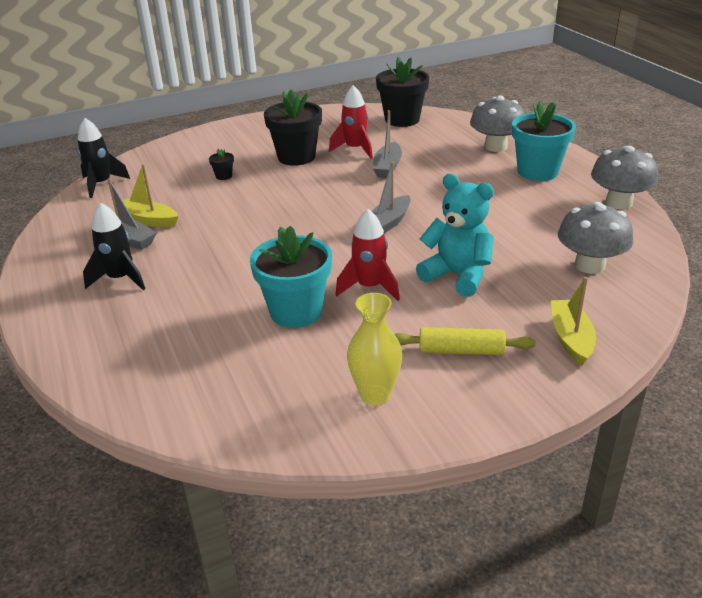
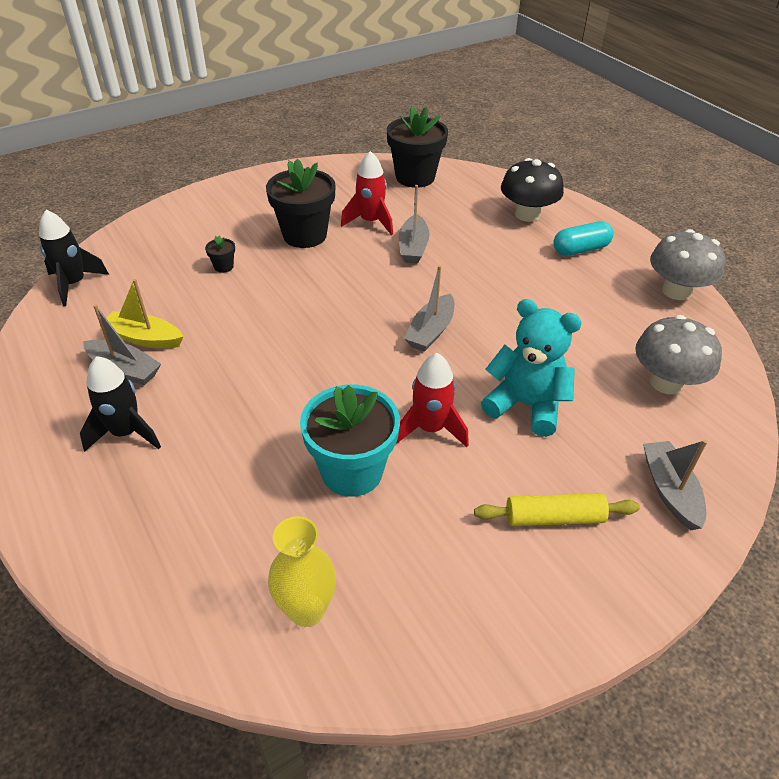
camera: 10 degrees left, 10 degrees up
(375, 395) = (471, 593): yellow vase -> yellow vase (306, 610)
(495, 147) = (527, 214): grey mushroom -> black mushroom
(537, 172) = (580, 249): turquoise flower pot -> turquoise capsule
(571, 338) = (670, 490): yellow boat -> grey boat

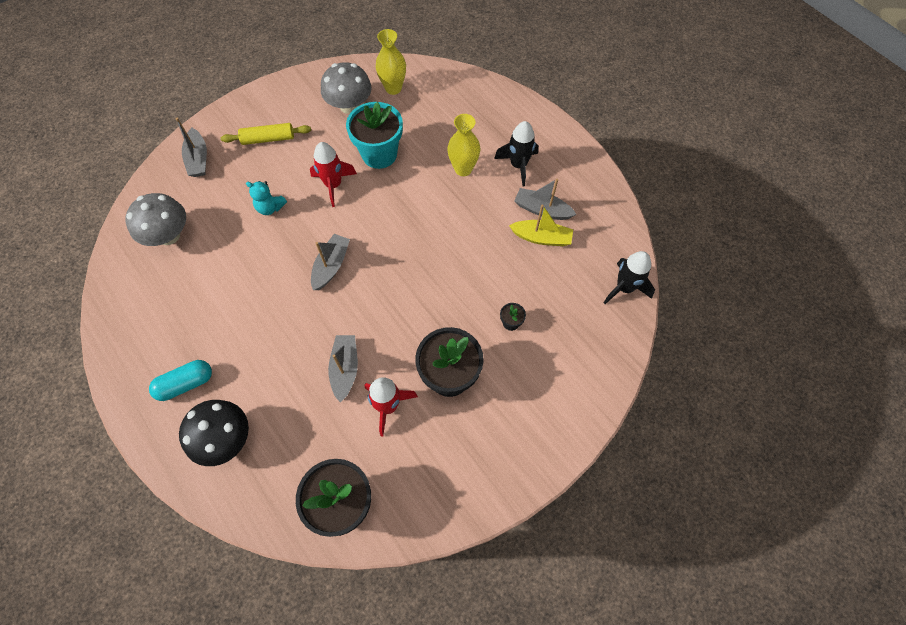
camera: 175 degrees right, 20 degrees up
(217, 435) = (463, 169): none -> yellow vase
(526, 405) = (270, 207): turquoise teddy bear -> turquoise teddy bear, size x0.56
(676, 291) = (118, 333): grey mushroom -> grey mushroom (349, 105)

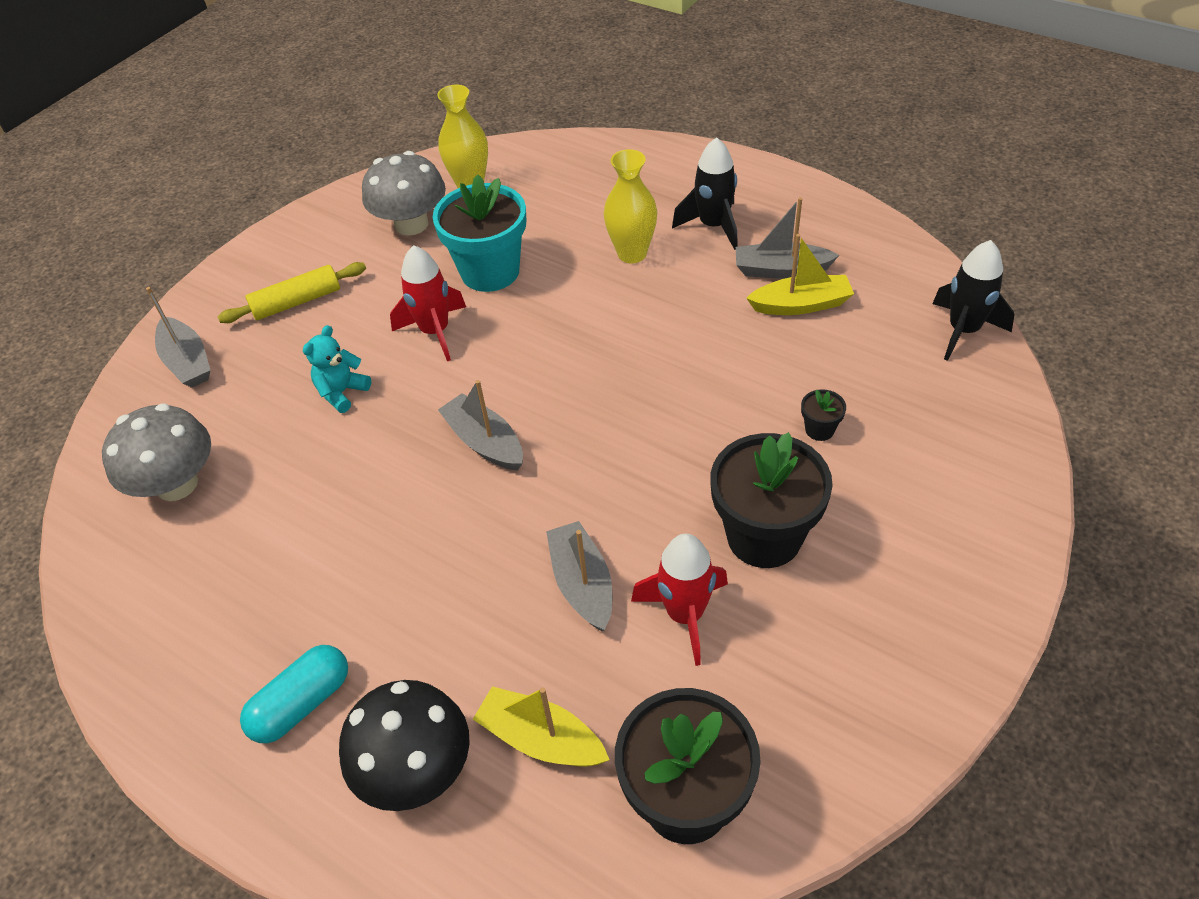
camera: 15 degrees left, 15 degrees down
(270, 207) = (342, 392): turquoise teddy bear -> turquoise teddy bear turned 120 degrees clockwise
(289, 446) = (541, 738): none -> yellow boat
(331, 266) = (485, 442): grey boat -> grey boat turned 45 degrees counterclockwise

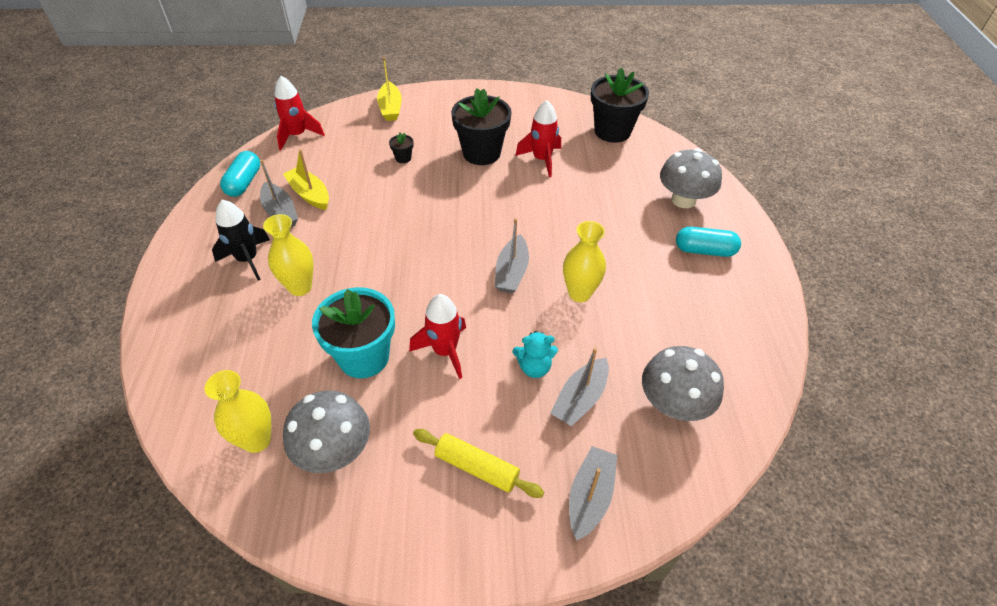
camera: 130 degrees left, 0 degrees up
(387, 492) = (579, 293): none -> yellow vase
(416, 769) = (683, 200): black mushroom -> grey mushroom
(541, 738) = (633, 173): yellow boat -> yellow boat (390, 108)
(582, 584) = (558, 194): grey boat -> grey boat (580, 398)
(873, 253) = (244, 182): none -> turquoise capsule
(963, 330) = (297, 135): black rocket -> red rocket

